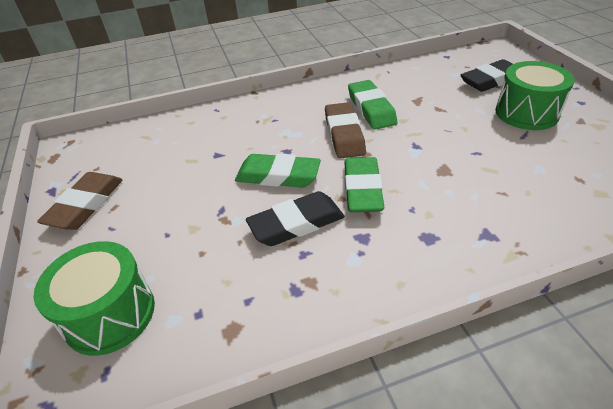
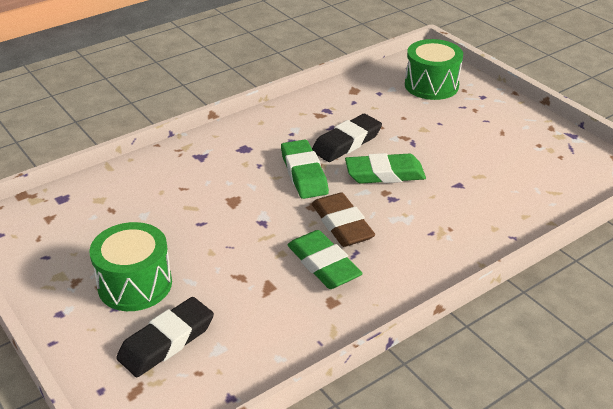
camera: 160 degrees right, 5 degrees down
(86, 205) = (527, 130): brown eraser -> none

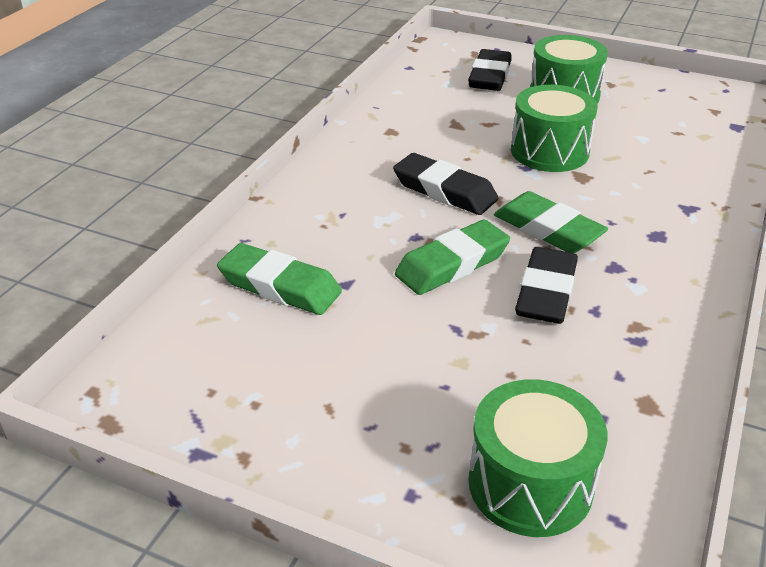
camera: 150 degrees right, 0 degrees up
(228, 229) = (549, 151): none -> green drum
(323, 264) = (426, 153): green eraser -> green eraser (280, 286)
(342, 224) = (444, 191): brown eraser -> black eraser

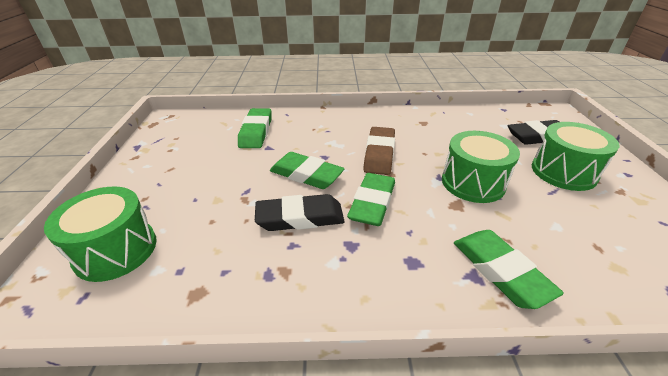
camera: 65 degrees right, 0 degrees up
(444, 191) = (379, 154): black eraser -> brown eraser
(687, 192) = (500, 271): none -> green eraser

